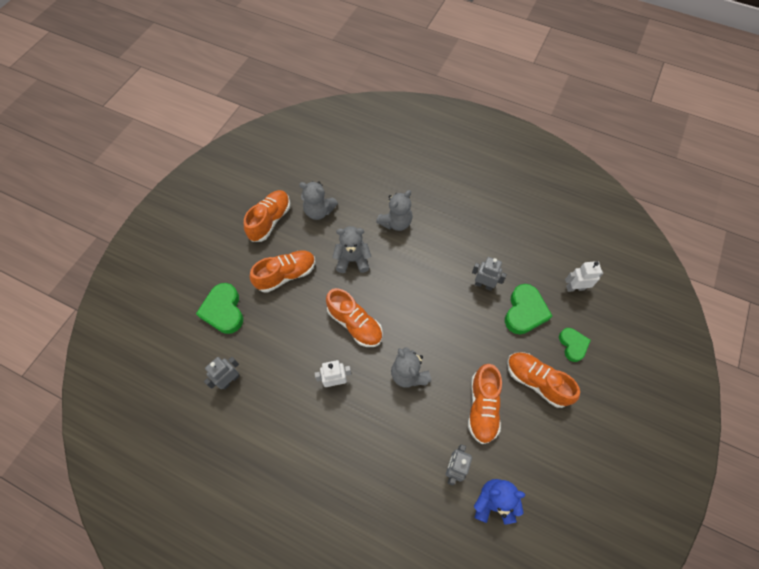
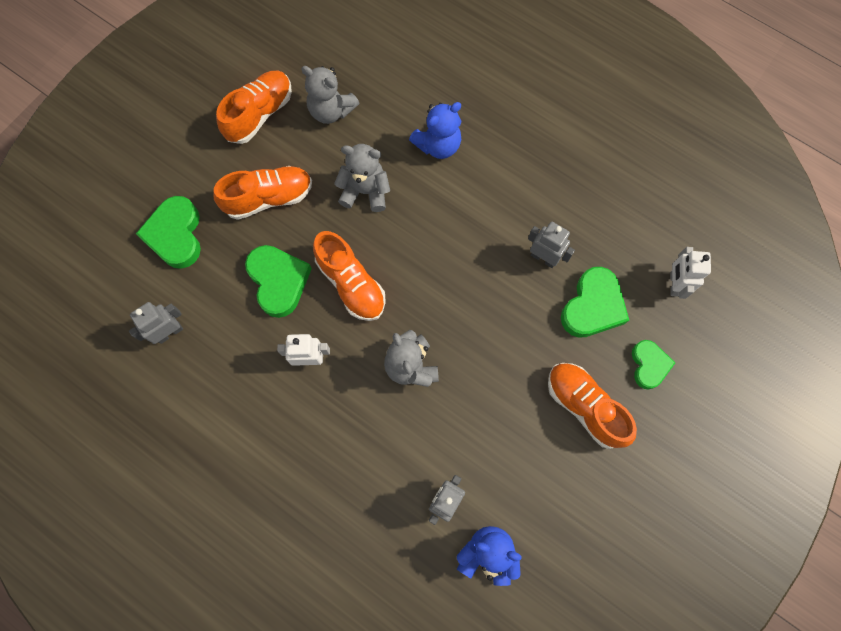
camera: 10 degrees right, 10 degrees up
(303, 331) = (278, 281): none -> green heart
(396, 222) = (438, 145): grey teddy bear -> blue teddy bear
(482, 407) = (501, 428): orange shoe -> none
(575, 288) = (674, 284): white robot -> white robot turned 90 degrees counterclockwise

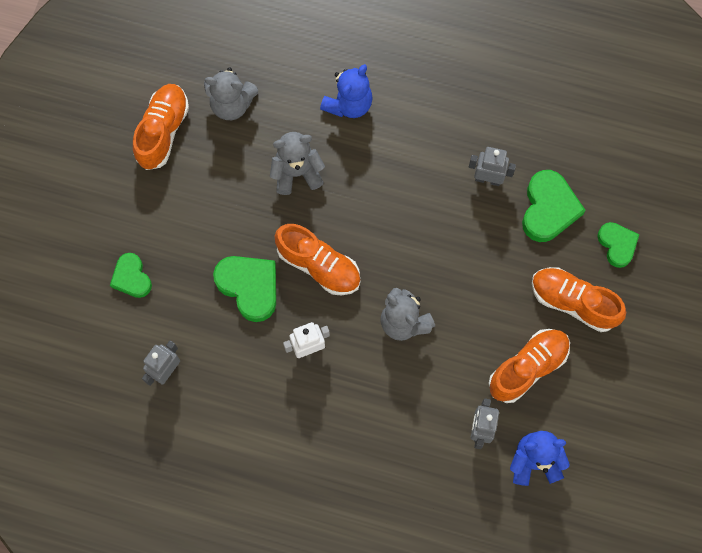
camera: 20 degrees left, 0 degrees up
(175, 235) = (131, 277): green heart -> green heart, size x0.64
(269, 198) = (207, 211): orange shoe -> orange shoe (527, 368)
(674, 284) = (614, 162): white robot -> none

